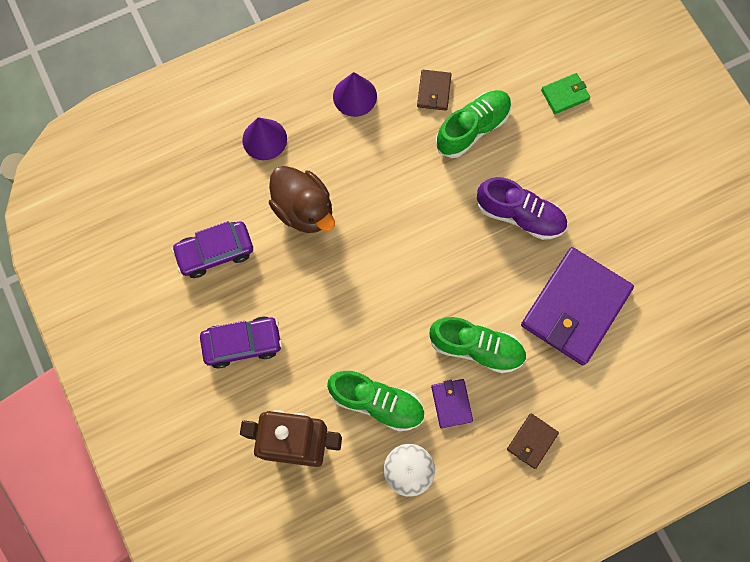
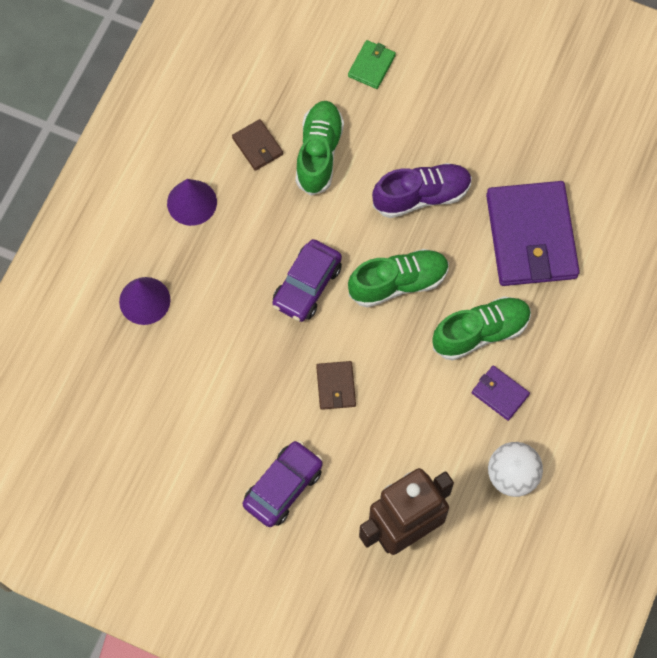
camera: 40 degrees left, 5 degrees down
(215, 252) = (189, 431): purple car -> purple car (307, 285)
(304, 209) = (234, 333): brown duck -> none
(377, 402) = (439, 443): green shoe -> green shoe (398, 283)
(532, 441) = (589, 371): brown wallet -> brown wallet (336, 386)

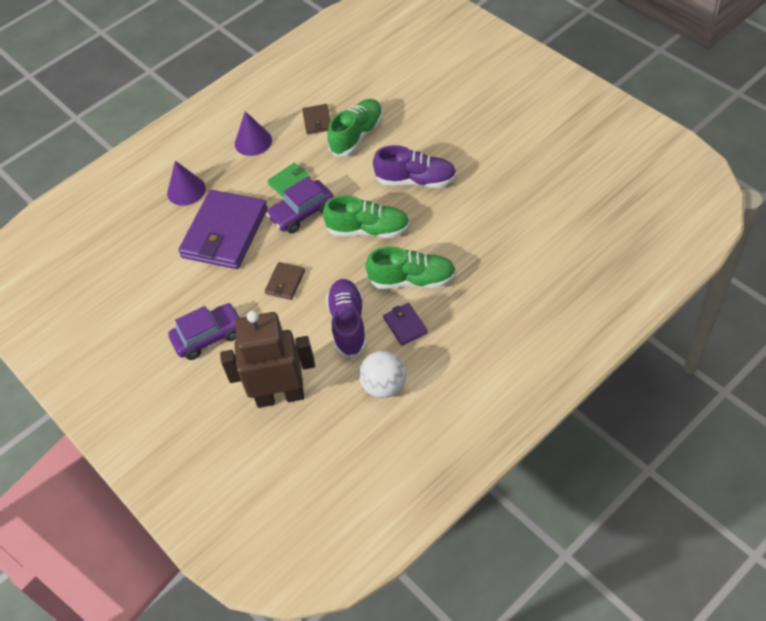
camera: 30 degrees right, 15 degrees down
(371, 66) = (423, 94): green wallet -> green wallet (289, 182)
(436, 414) = (348, 324): none -> purple shoe
(531, 236) = (485, 228): purple wallet -> purple wallet (225, 233)

